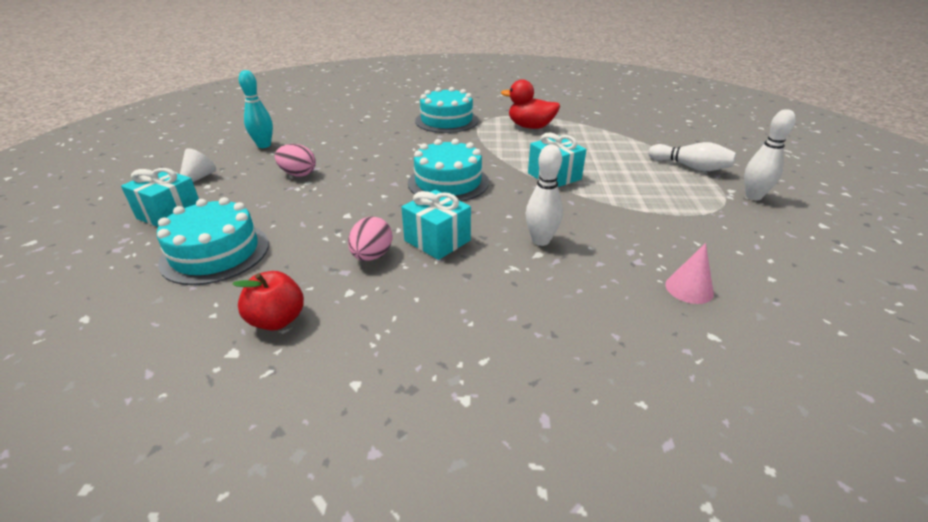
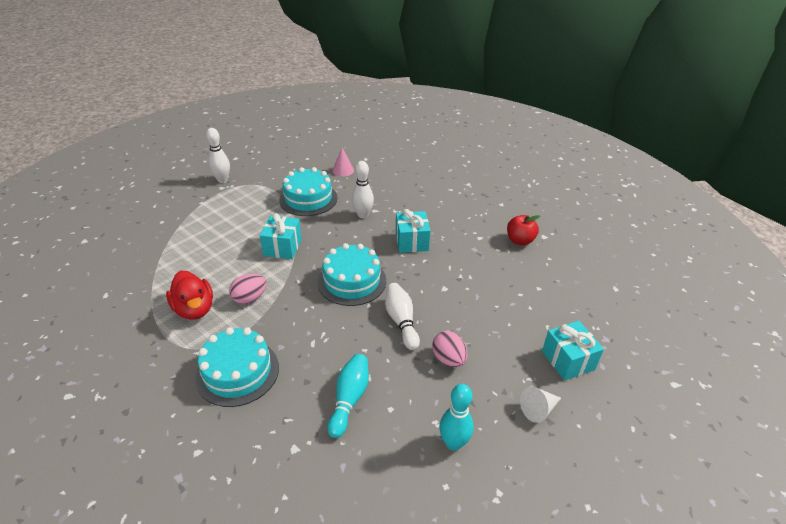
camera: 140 degrees left, 5 degrees up
(215, 253) = (540, 299): turquoise cake -> turquoise cake (308, 199)
(357, 136) = (349, 399): none -> turquoise bowling pin
(372, 256) = (453, 250): pink egg -> pink egg (250, 298)
(690, 167) = (199, 208): white bowling pin -> white bowling pin (401, 321)

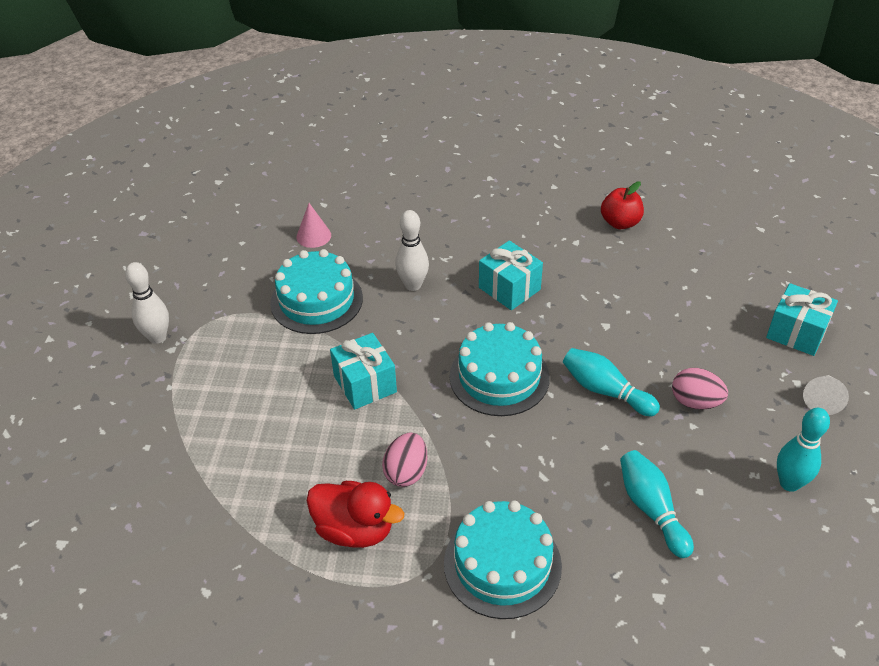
camera: 35 degrees left, 5 degrees up
(401, 321) = (605, 391): white bowling pin -> turquoise bowling pin

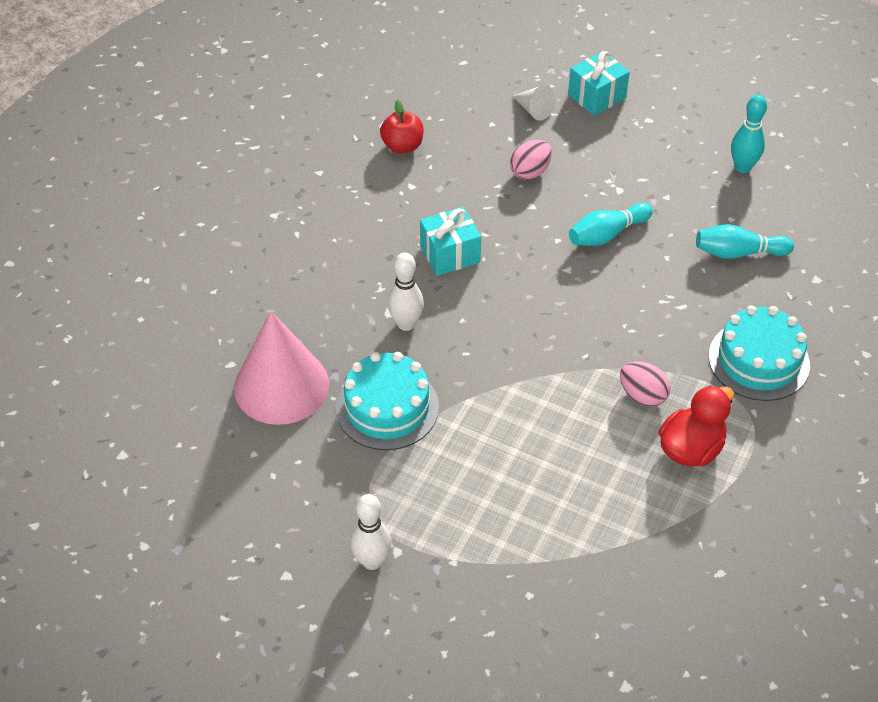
camera: 70 degrees left, 5 degrees up
(313, 236) = (281, 386): pink cone -> pink cone, size x2.30
(365, 384) = (524, 397): turquoise gift -> none
(499, 377) = (559, 298): turquoise cake -> none
(695, 402) = (643, 185): pink egg -> pink egg (530, 172)
(822, 399) = (671, 114): white cone -> white cone (533, 110)

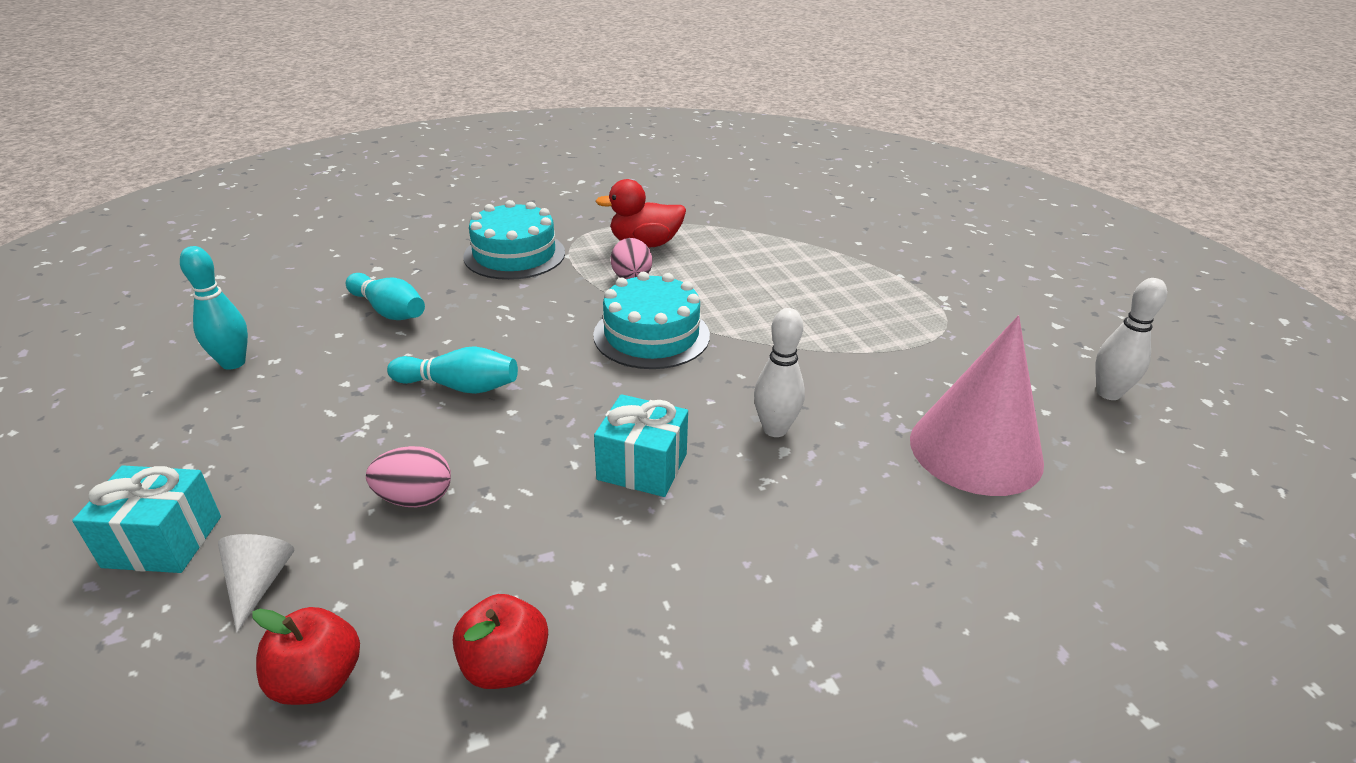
camera: 140 degrees left, 15 degrees down
(372, 561) = (970, 301): white bowling pin -> white bowling pin (1108, 393)
(387, 407) = (867, 376): turquoise cake -> turquoise cake (651, 335)
(460, 104) = (318, 680): none -> red apple

